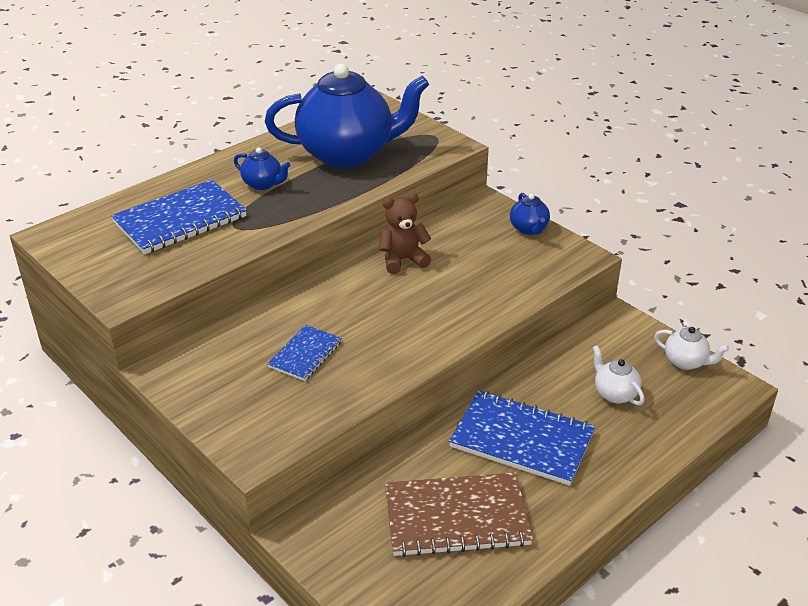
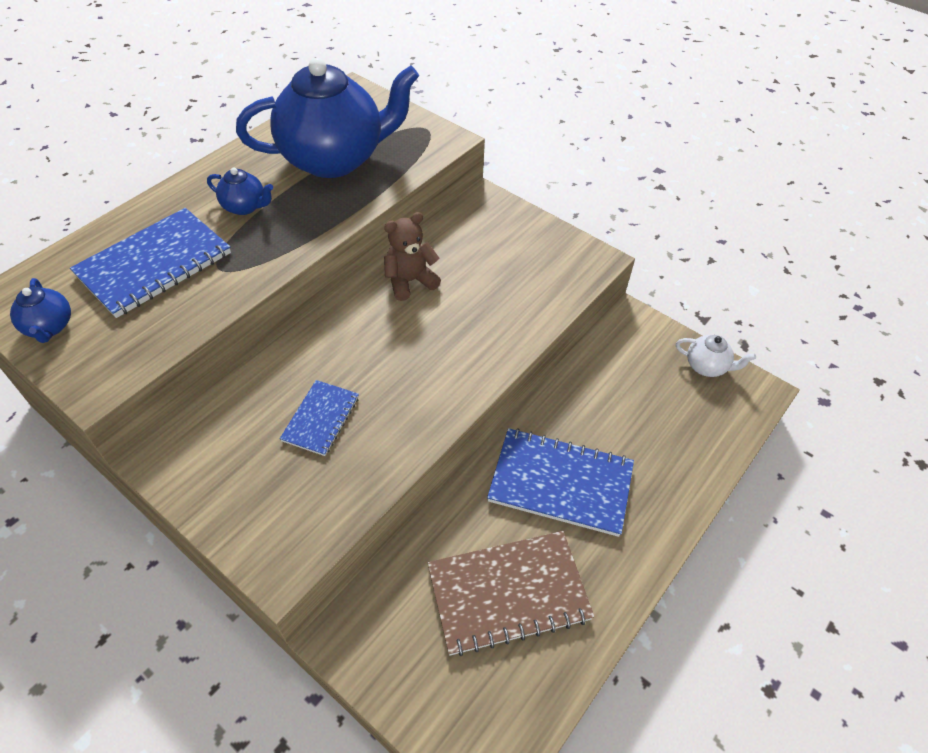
camera: 10 degrees left, 15 degrees up
(529, 229) = (535, 230): blue teapot -> blue teapot (50, 327)
(614, 393) = (644, 413): white teapot -> none

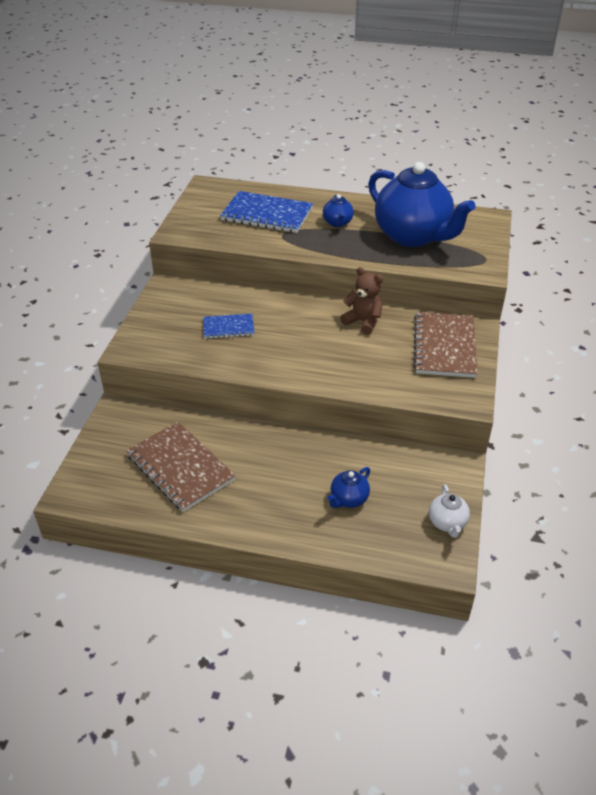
camera: 65 degrees right, 10 degrees down
(50, 327) = (201, 205): blue teapot -> blue teapot (348, 499)
(500, 237) = (444, 346): none -> brown notebook
(560, 483) = (276, 468): blue notebook -> none

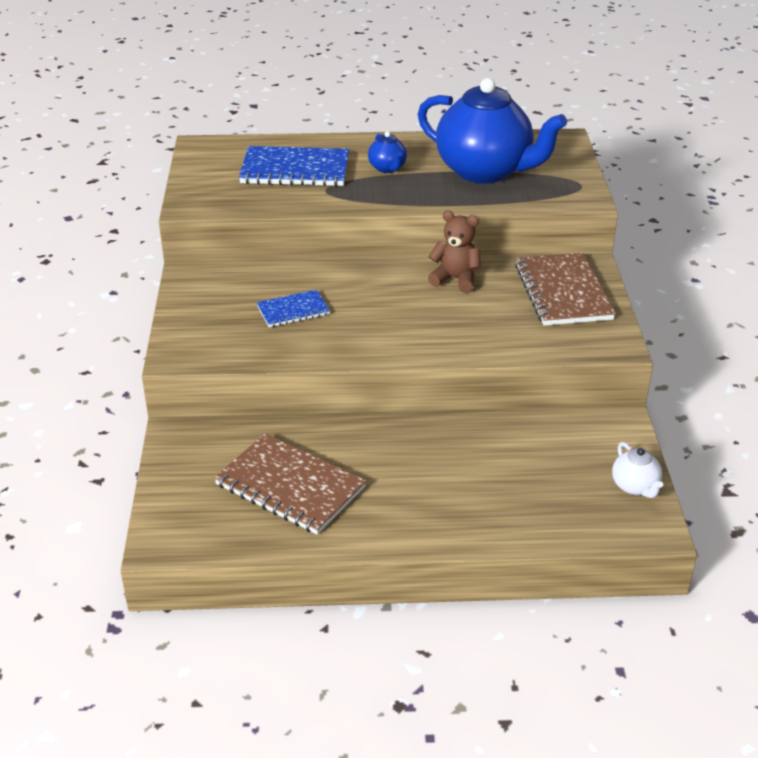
camera: 15 degrees left, 5 degrees down
(348, 499) = (511, 483): blue teapot -> none

